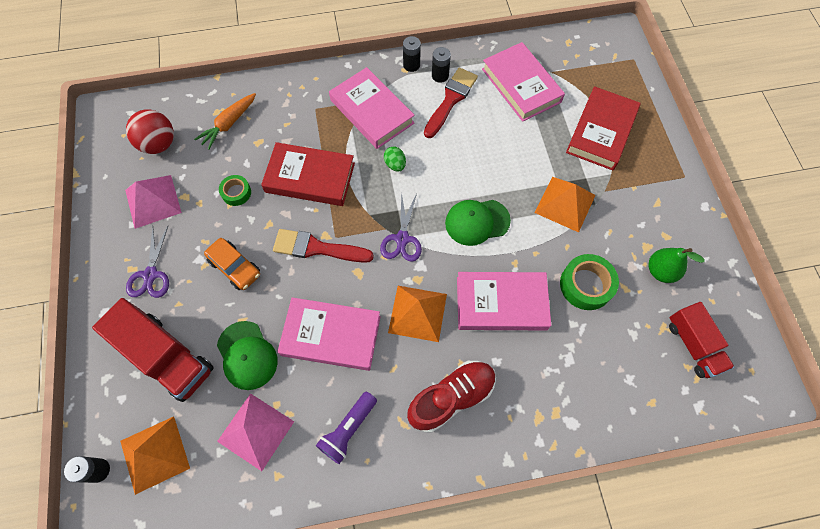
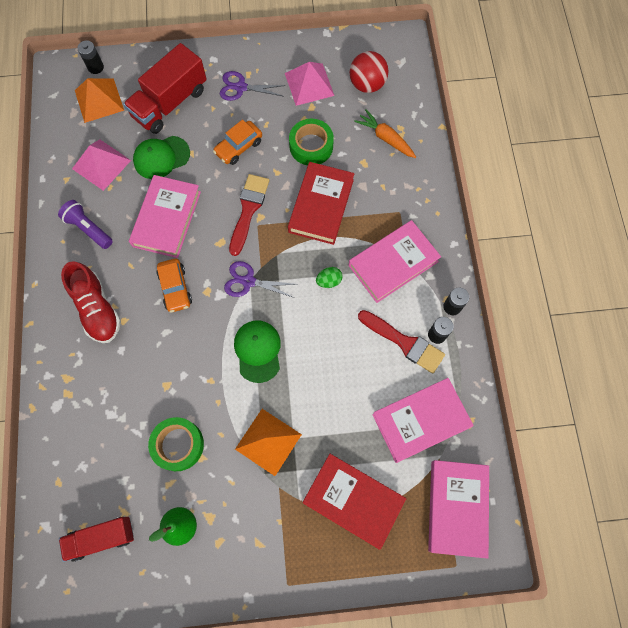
camera: 95 degrees right, 5 degrees up
(236, 193) = (311, 146): green tape -> green tape, size x1.67
(417, 313) = (175, 288): orange pyramid -> orange car
(501, 303) = (172, 362): pink book -> pink book (457, 508)

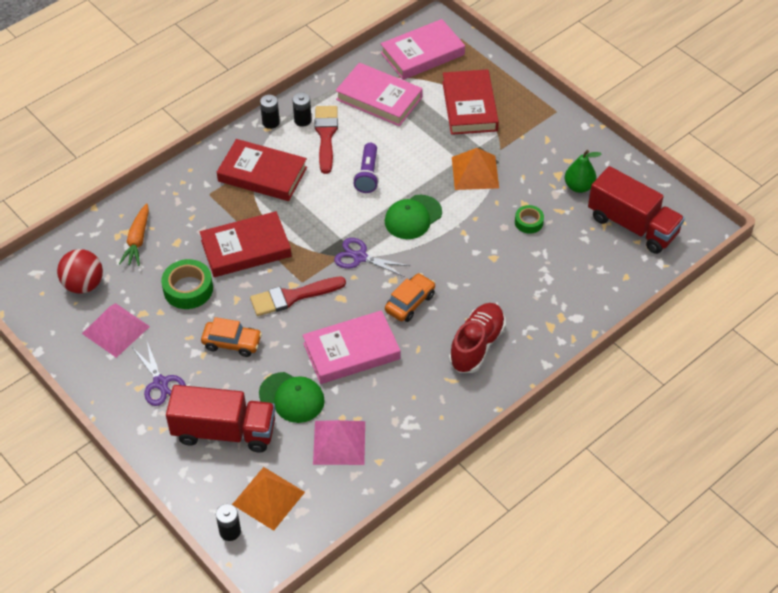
camera: 125 degrees left, 20 degrees down
(88, 229) = (412, 405): purple flashlight -> purple flashlight (367, 175)
(102, 538) = (632, 225): red truck -> red truck, size x1.53
(178, 445) = (528, 222): green tape -> green tape, size x0.60
(248, 281) = (360, 257): purple scissors -> purple scissors turned 135 degrees clockwise
(329, 281) = (313, 206): green egg -> none
(393, 263) = (262, 174): pink book -> red book

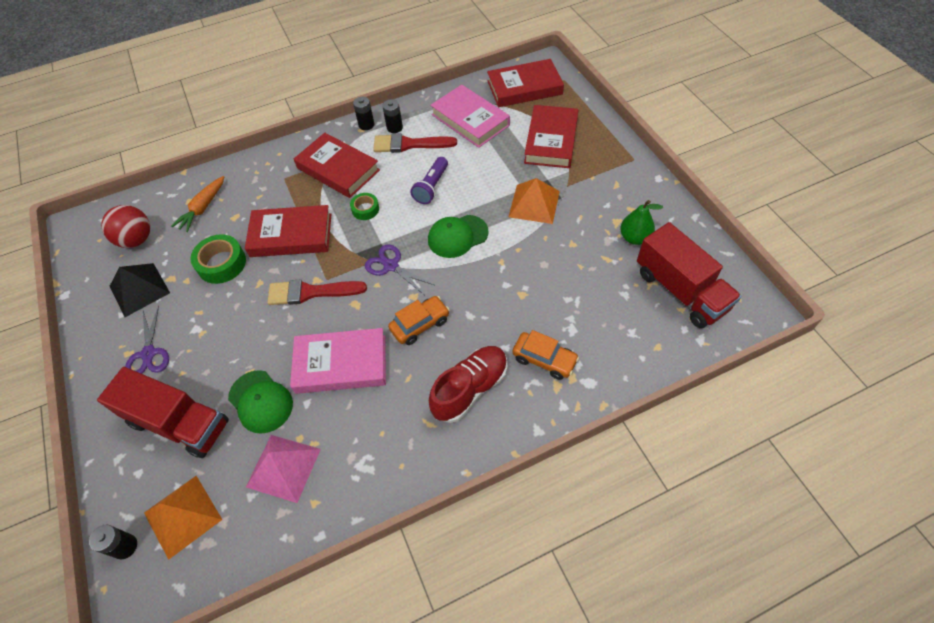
camera: 20 degrees right, 5 degrees up
(115, 330) = (139, 289): pink pyramid -> black pyramid
(232, 343) = (233, 327): orange car -> orange car (544, 359)
(326, 135) = (409, 144): red brush -> red brush turned 105 degrees counterclockwise
(422, 54) = (524, 88): pink book -> red book
(528, 222) = (571, 264): green tape -> green tape (365, 209)

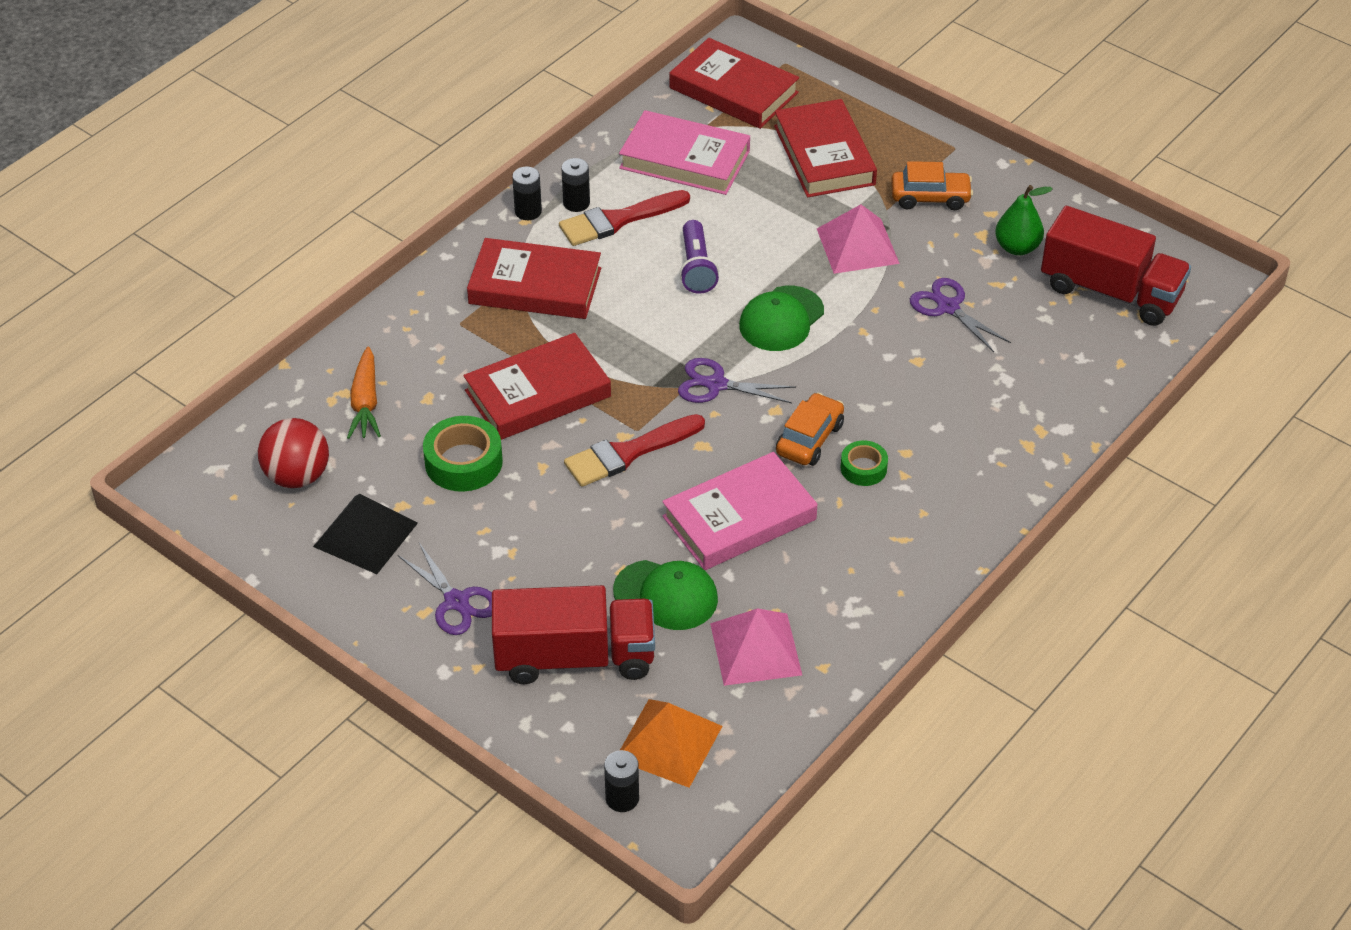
camera: 30 degrees left, 10 degrees down
(365, 209) = (621, 326): green tape -> green tape (863, 468)
(470, 389) = (926, 486): red shoe -> none
(524, 88) = (733, 90): red book -> red book turned 75 degrees clockwise
(534, 203) = (857, 245): orange pyramid -> pink pyramid
(544, 359) = (995, 423): orange car -> orange car (930, 198)
(564, 264) = (948, 307): none -> purple scissors

